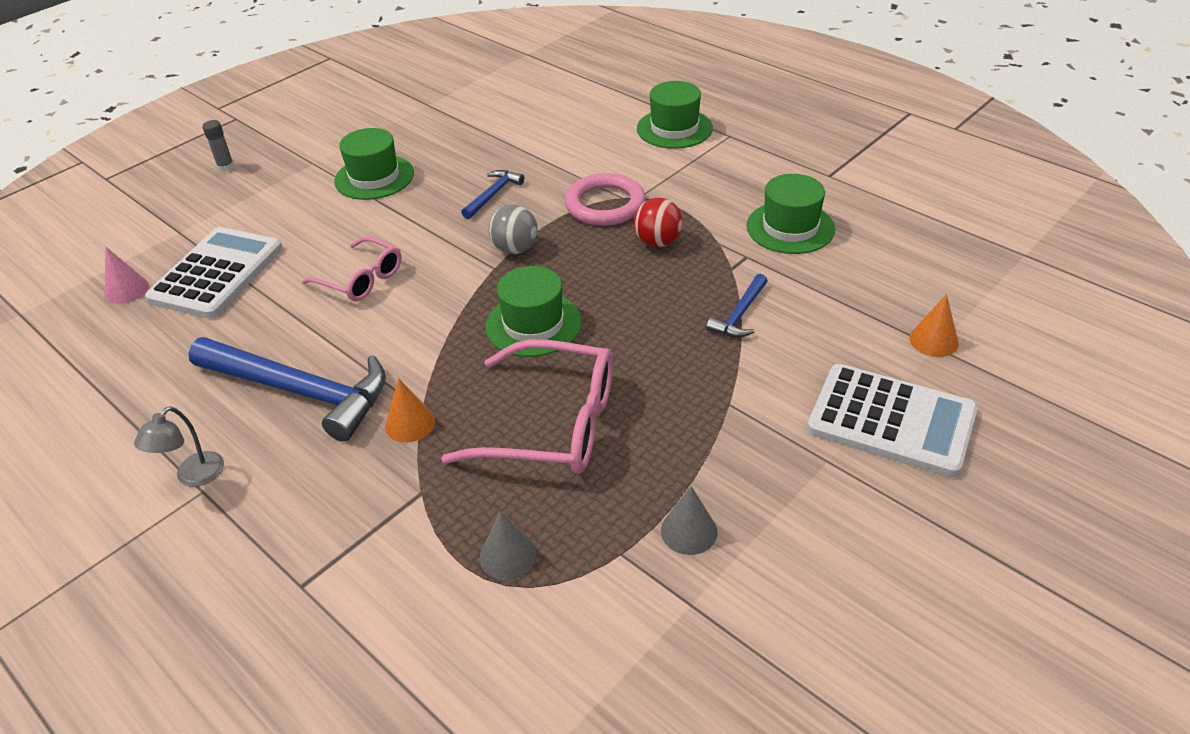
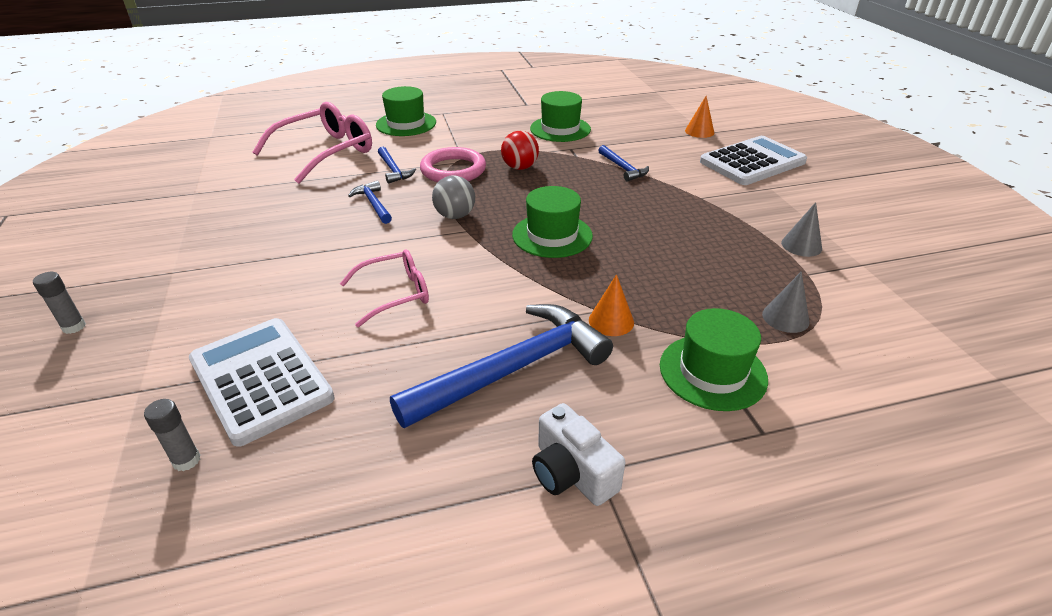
camera: 60 degrees left, 5 degrees down
(126, 290) = (186, 460): pink cone -> grey glue stick
(193, 477) = (572, 473): grey lamp -> white camera
(374, 177) = (256, 247): green hat -> green hat (712, 372)
(551, 424) = (666, 261): pink glasses -> pink glasses (325, 152)
(567, 172) = (393, 170): none -> blue hammer

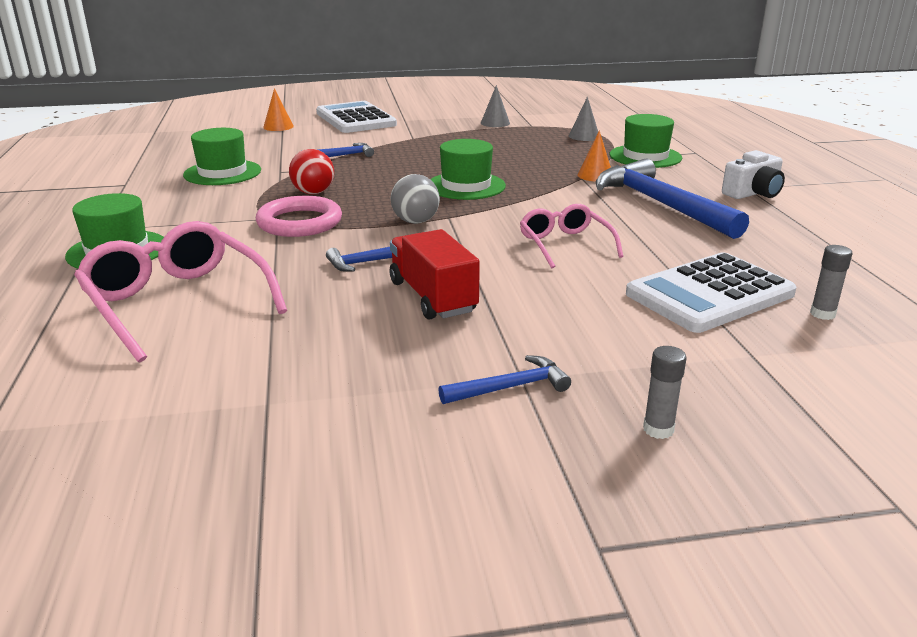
camera: 85 degrees left, 10 degrees down
(305, 232) = (432, 297): none -> red truck
(393, 170) = (278, 254): blue hammer -> blue hammer (510, 387)

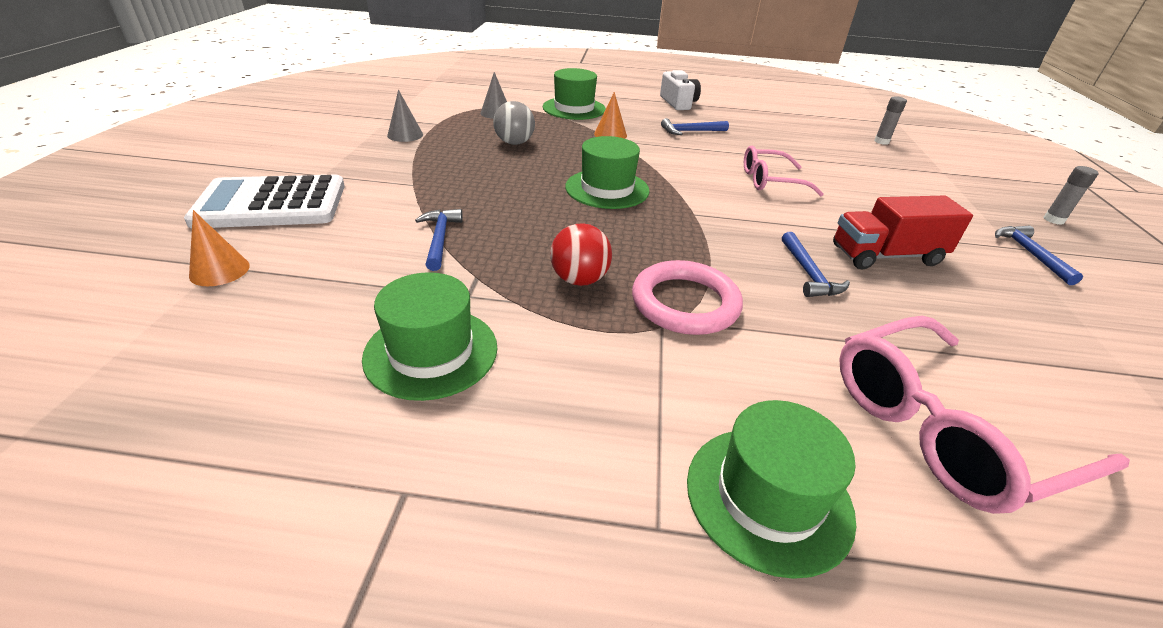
camera: 75 degrees left, 10 degrees up
(415, 221) = (701, 232): grey ball -> grey ball (514, 143)
(661, 204) = (690, 131): blue hammer -> blue hammer, size x0.47
(710, 294) = (859, 160): white calculator -> none

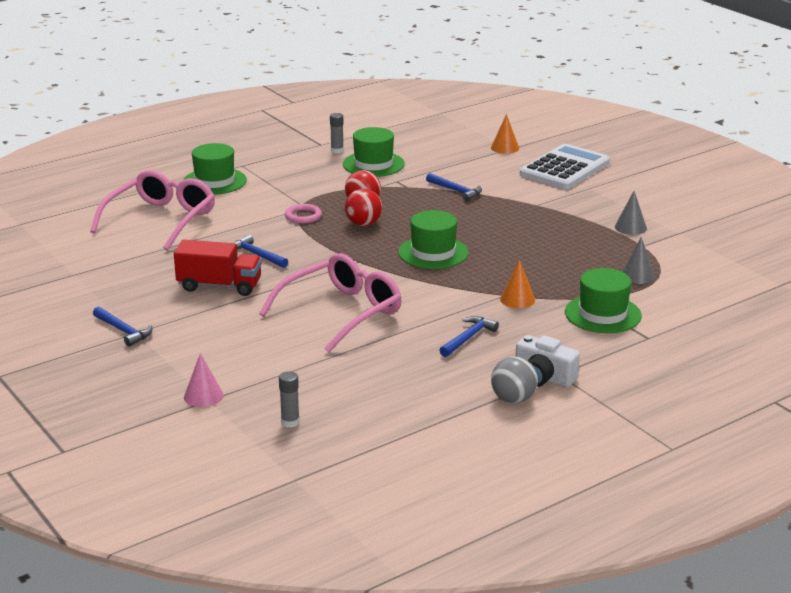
camera: 140 degrees right, 10 degrees down
(514, 143) = (557, 256): grey ball -> grey ball (513, 399)
(623, 252) = (363, 224): none -> red ball
(685, 303) = (303, 216): pink ring -> pink ring, size x0.58
(771, 181) = (341, 312): pink glasses -> pink glasses, size x1.65
(886, 255) = (219, 286): red truck -> red truck turned 60 degrees clockwise
(947, 175) = (203, 396): none -> pink cone
(1053, 220) = (103, 378): grey glue stick -> grey glue stick (337, 151)

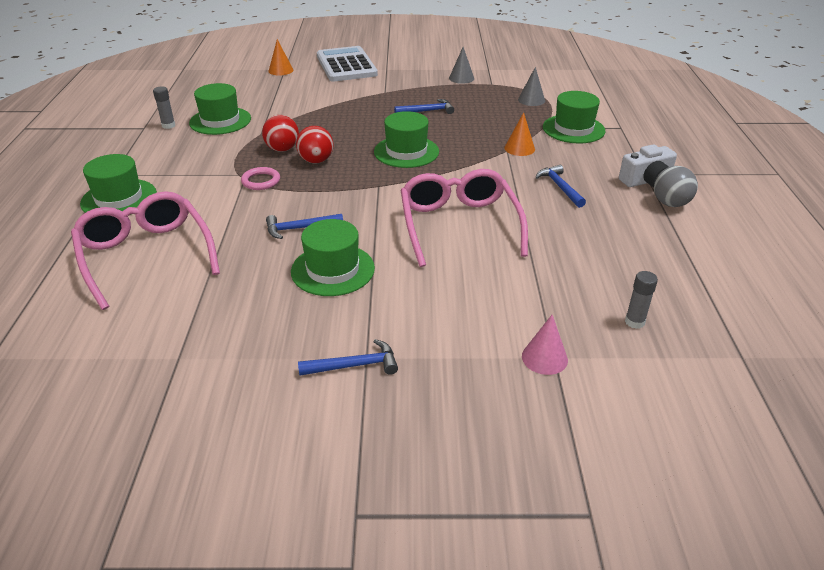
camera: 55 degrees left, 10 degrees up
(219, 286) = (333, 270): red truck -> green hat
(456, 191) = (319, 109): blue hammer -> blue hammer (427, 111)

